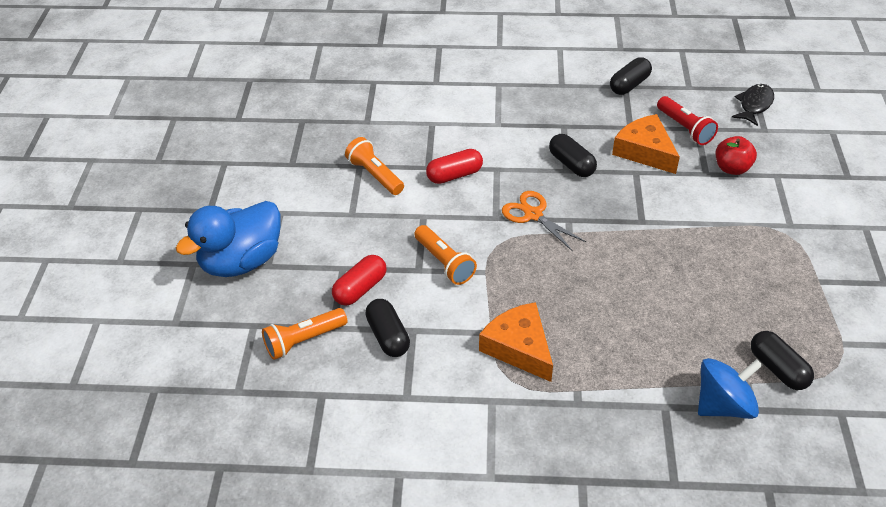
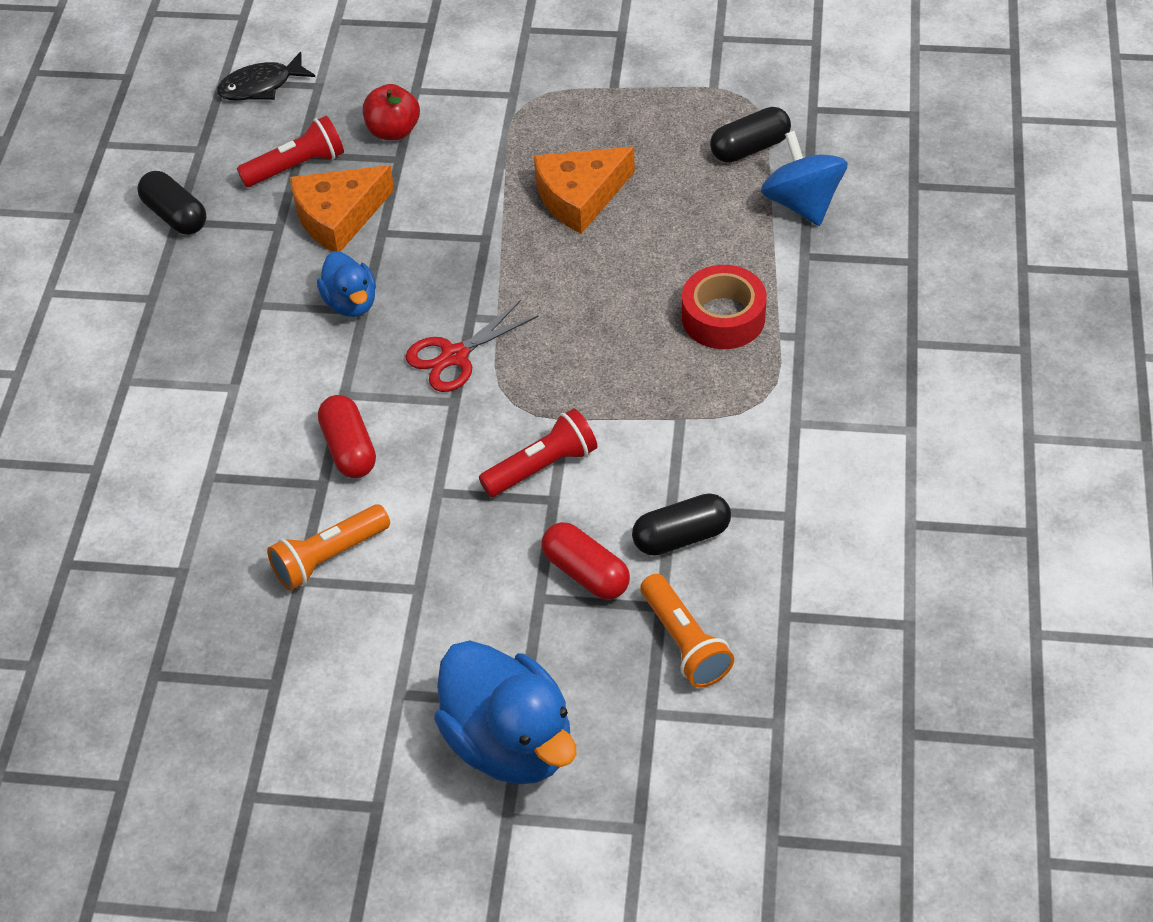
camera: 85 degrees left, 5 degrees up
(445, 263) = (542, 466): orange flashlight -> red flashlight
(519, 347) = (708, 389): orange cheese -> orange cheese (580, 196)
(533, 215) = (455, 356): orange scissors -> red scissors
(571, 164) = (351, 303): black capsule -> blue duck
(589, 355) = (723, 317): none -> red tape
(754, 105) = (261, 86): black fish -> black fish turned 60 degrees counterclockwise

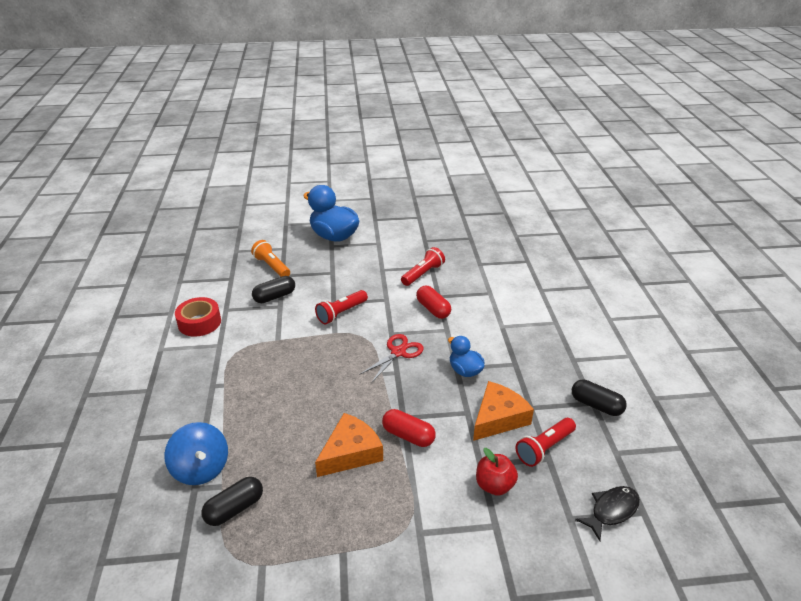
camera: 165 degrees right, 15 degrees down
(329, 558) = (423, 274): orange flashlight -> red flashlight
(586, 573) = (314, 281): red capsule -> red capsule (408, 436)
(723, 317) = (255, 389): red tape -> red tape (199, 322)

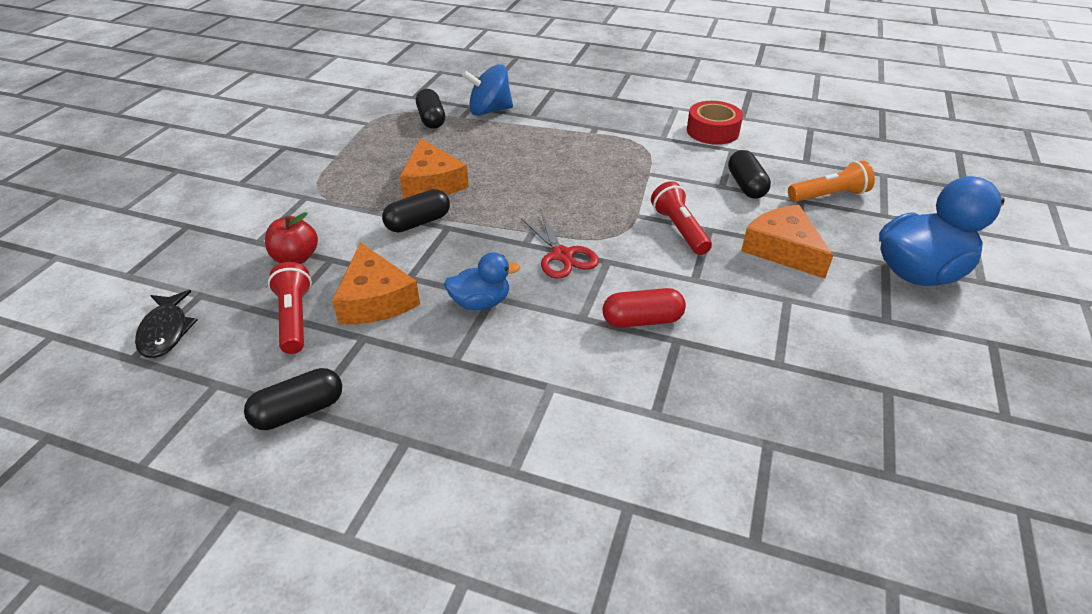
camera: 115 degrees right, 5 degrees up
(339, 275) = (783, 249): none -> orange cheese
(408, 436) = (418, 222): red capsule -> black capsule
(423, 274) = (756, 344): red flashlight -> none

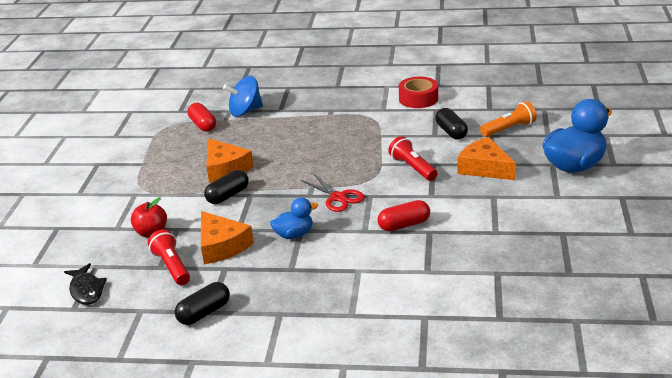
camera: 10 degrees left, 10 degrees down
(431, 119) = (203, 125): black capsule -> red capsule

